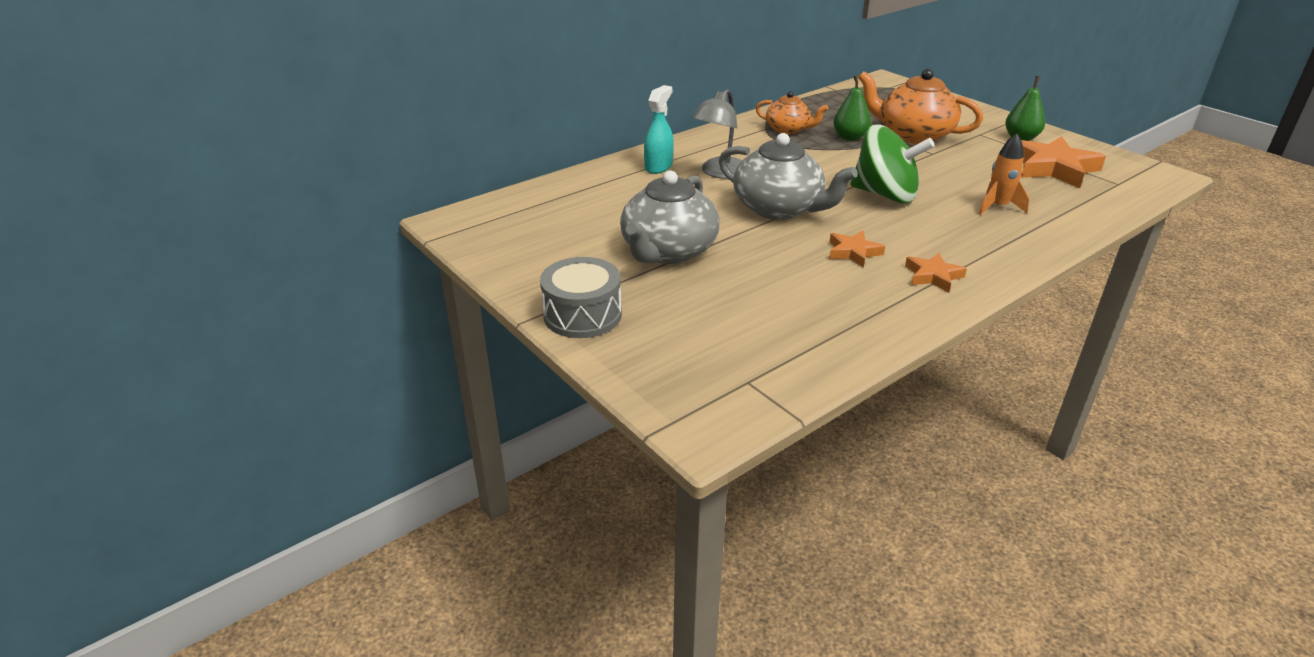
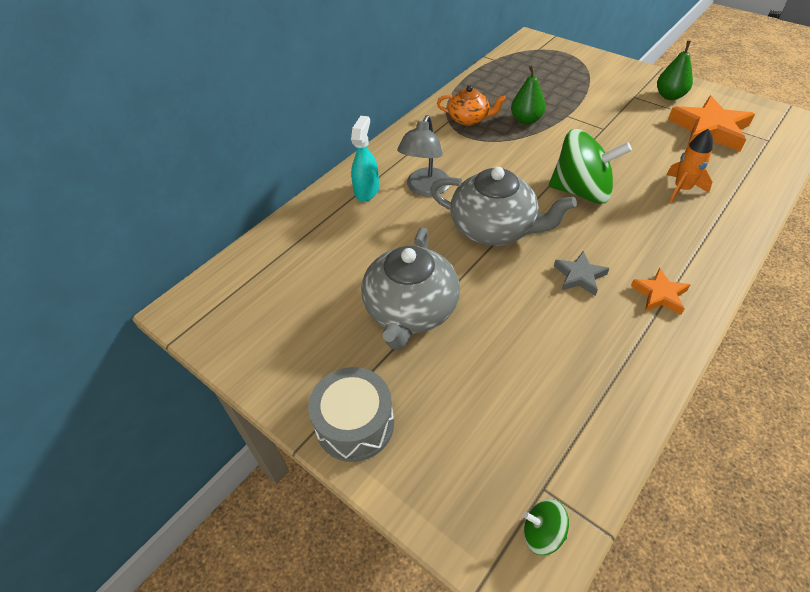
camera: 10 degrees left, 15 degrees up
(733, 408) = (542, 533): none -> green spinning top
(853, 252) = (579, 276): orange star -> grey star
(913, 135) = (579, 107): orange teapot -> none

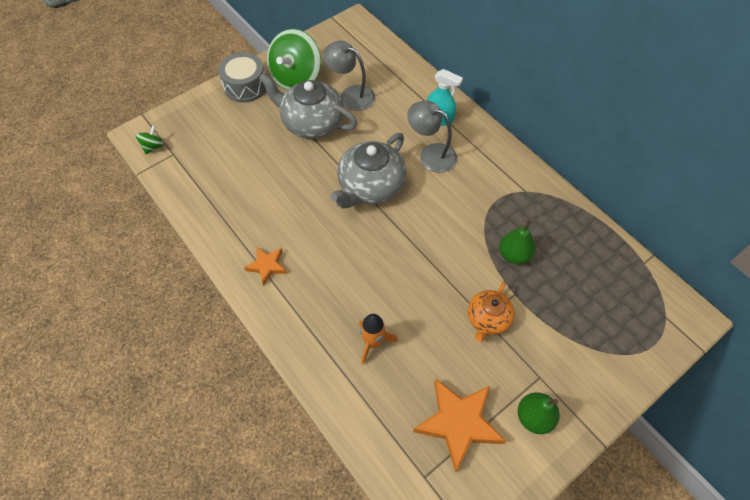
camera: 100 degrees right, 10 degrees up
(345, 279) = (351, 95): none -> grey lamp
(469, 119) = (525, 208): orange teapot -> orange teapot (487, 319)
(579, 276) = (303, 223): grey star -> none
(581, 191) = (395, 261): green spinning top -> green spinning top (296, 78)

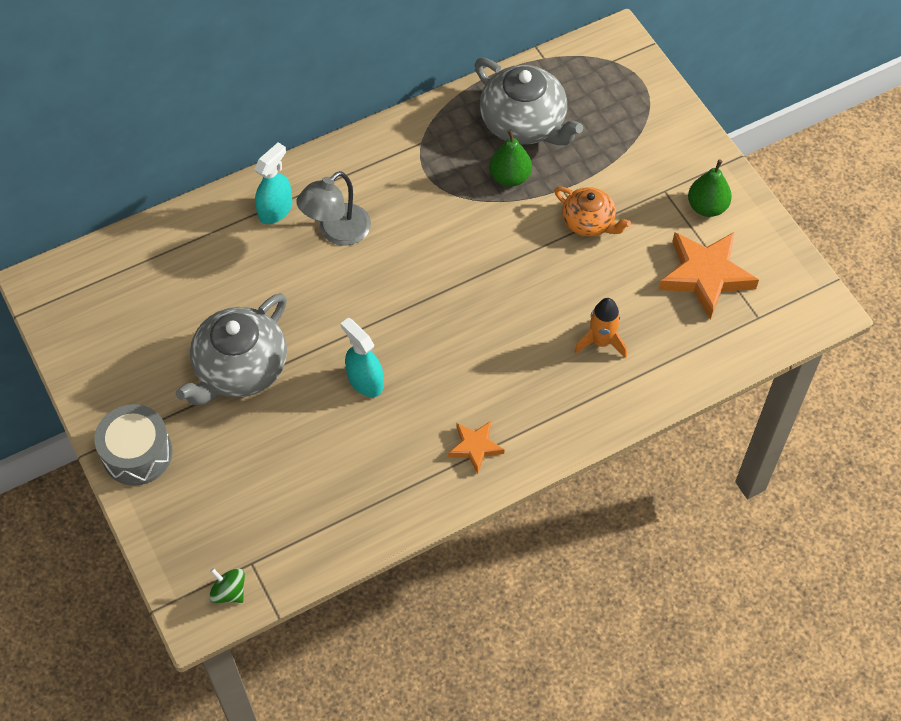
camera: 80 degrees left, 0 degrees up
(296, 78) = (141, 380): green spinning top -> none
(312, 190) = (365, 381): none -> turquoise spray bottle
(351, 95) = (199, 311): grey lamp -> none
(370, 186) = (374, 311): grey teapot -> grey teapot (524, 123)

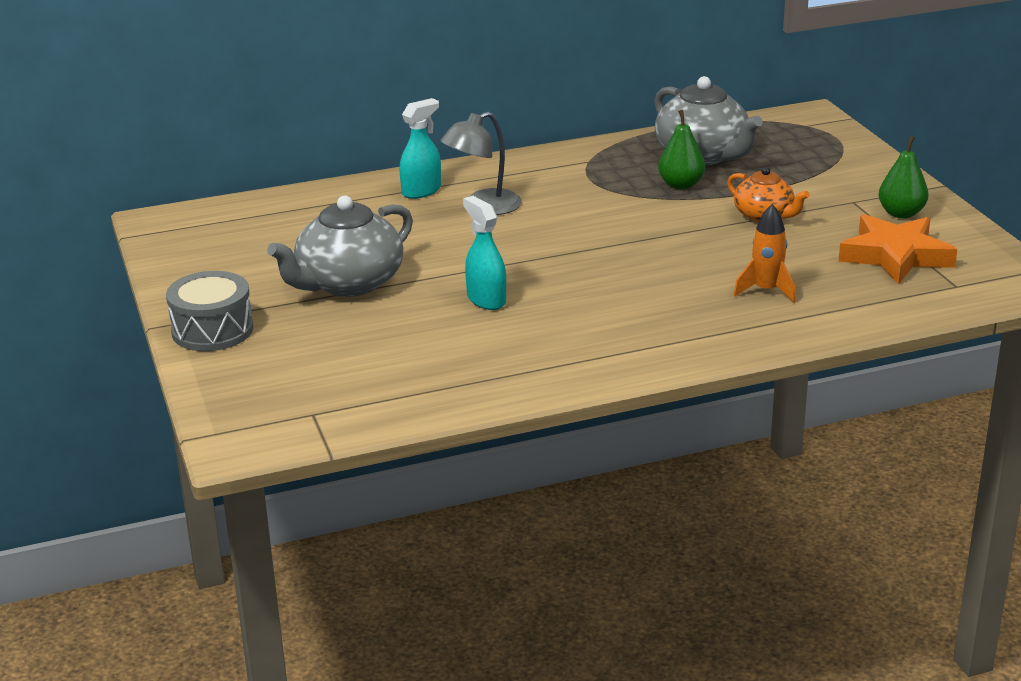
camera: 10 degrees right, 30 degrees down
(229, 592) = (279, 432): green spinning top -> none
(475, 447) = (603, 351): orange star -> none

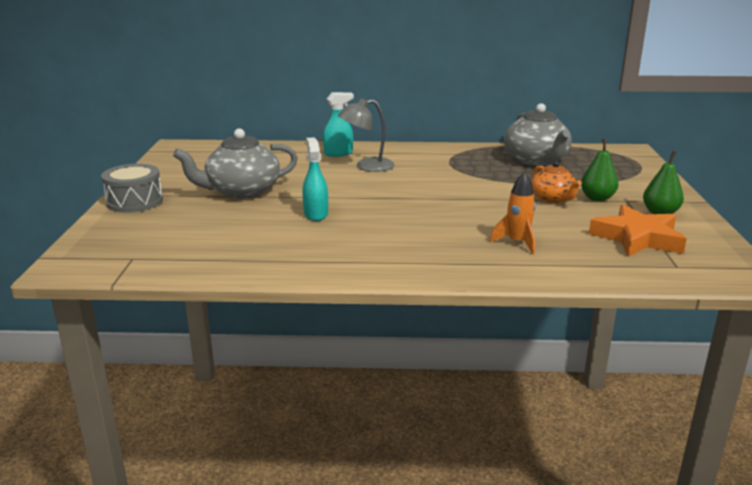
camera: 20 degrees right, 5 degrees down
(681, 185) = (507, 173): green pear -> green pear (597, 198)

